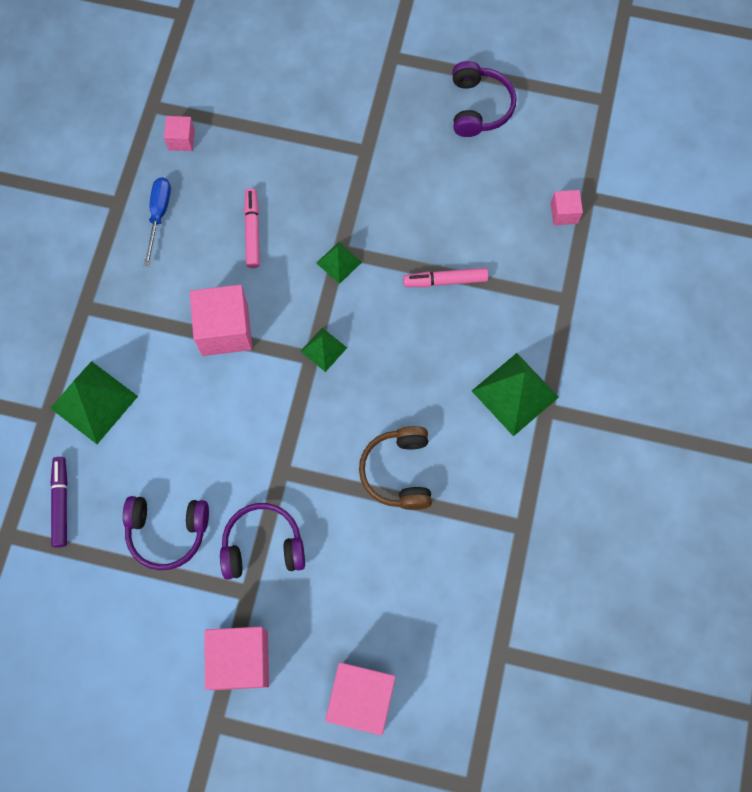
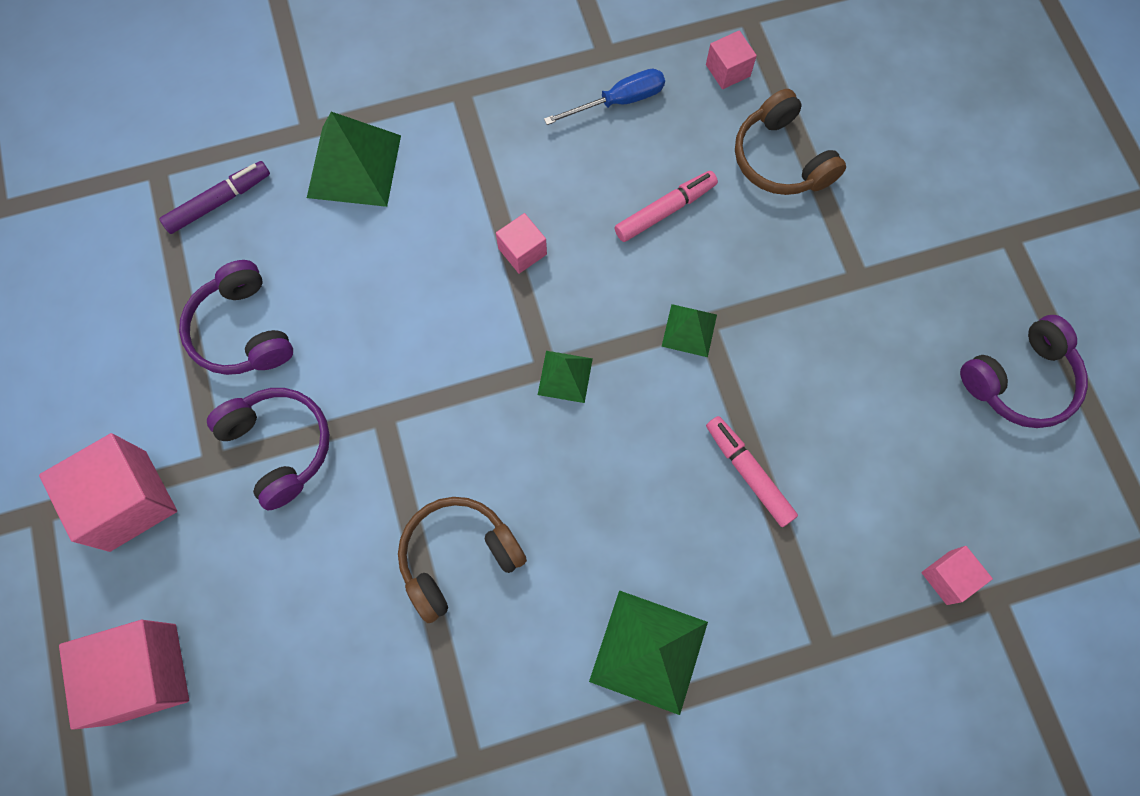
camera: 60 degrees right, 0 degrees up
(225, 329) = (522, 251): pink cube -> pink cube, size x0.51
(262, 146) = (781, 159): none -> brown headphones

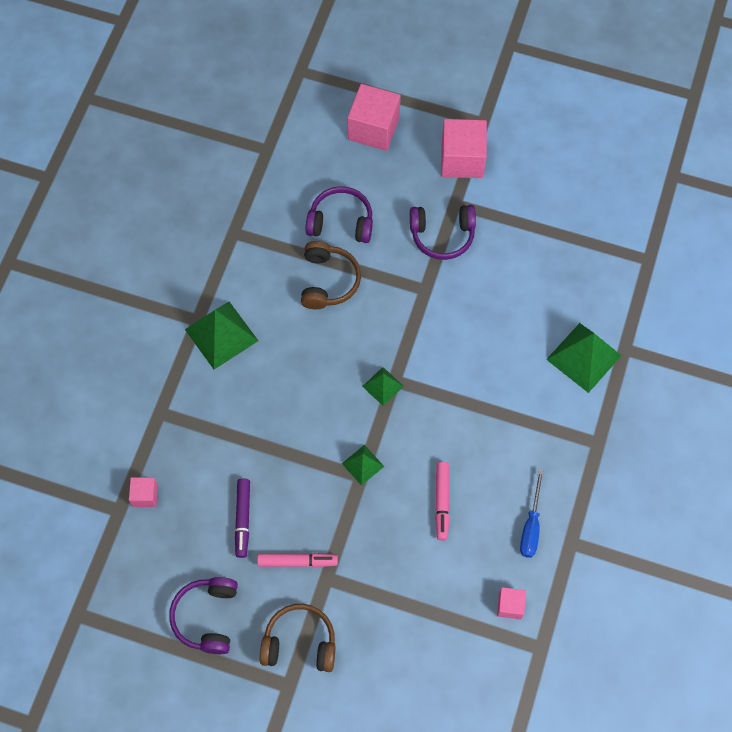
camera: 125 degrees right, 5 degrees down
(218, 202) = (606, 279): purple marker -> purple marker (243, 519)
(242, 330) = (518, 251): purple headphones -> purple headphones (341, 222)
(522, 251) = (469, 411): pink cube -> none
(748, 473) = (266, 439): pink marker -> pink marker (297, 561)
(781, 159) = (429, 592): brown headphones -> brown headphones (300, 643)

